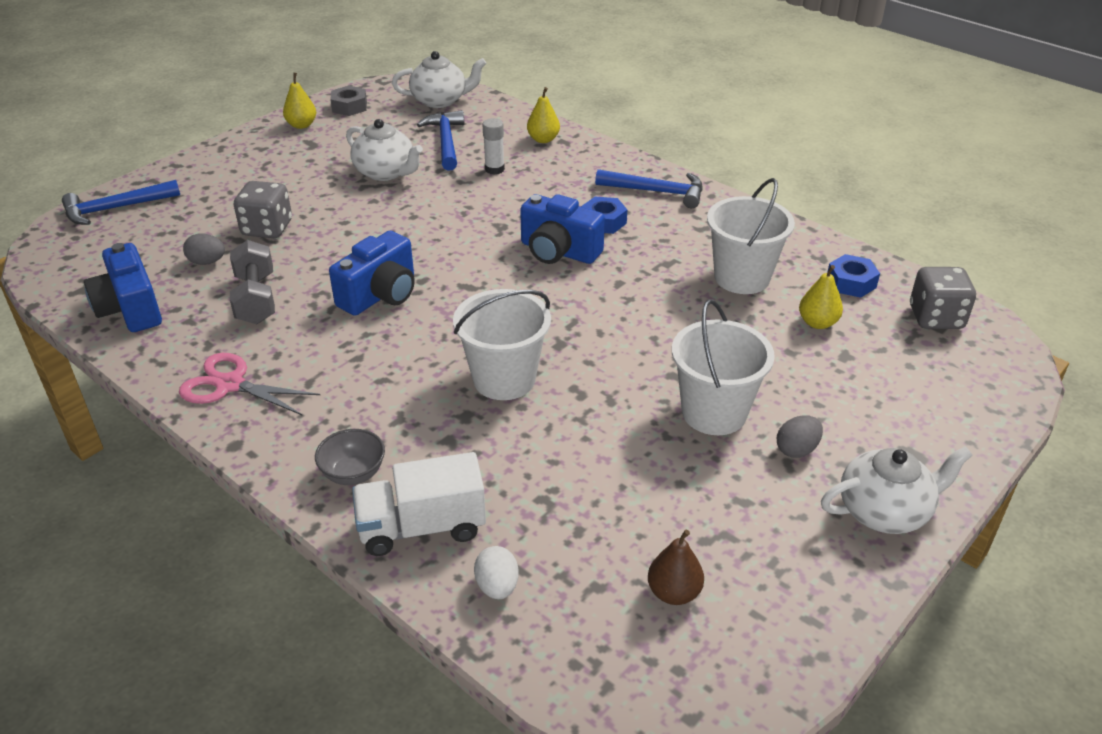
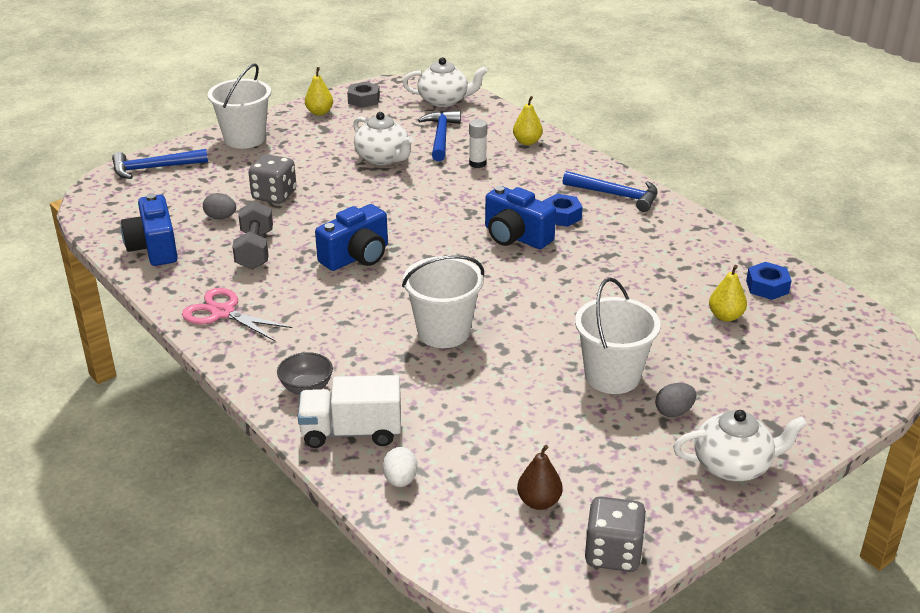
camera: 10 degrees right, 5 degrees down
(742, 277) = (670, 273): white bucket -> white bucket (244, 138)
(936, 318) = (834, 323): grey dice -> grey dice (613, 553)

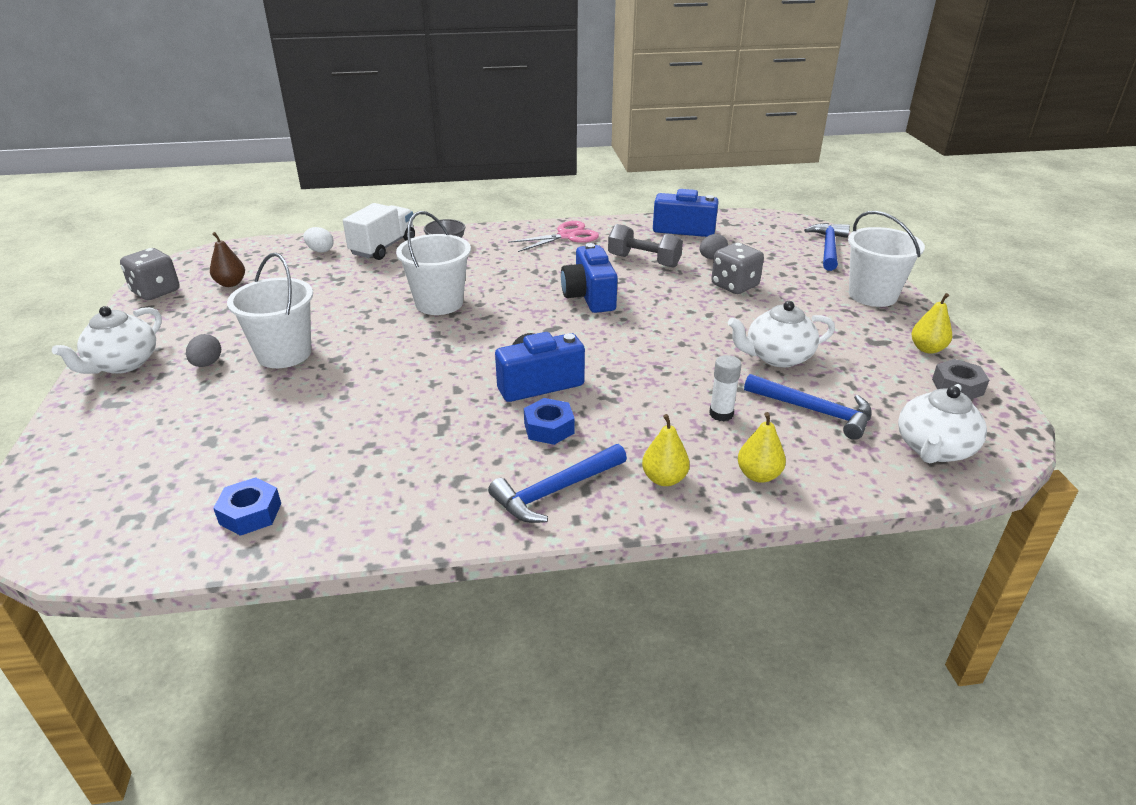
camera: 120 degrees right, 0 degrees up
(725, 316) = (255, 453): yellow pear -> yellow pear (664, 479)

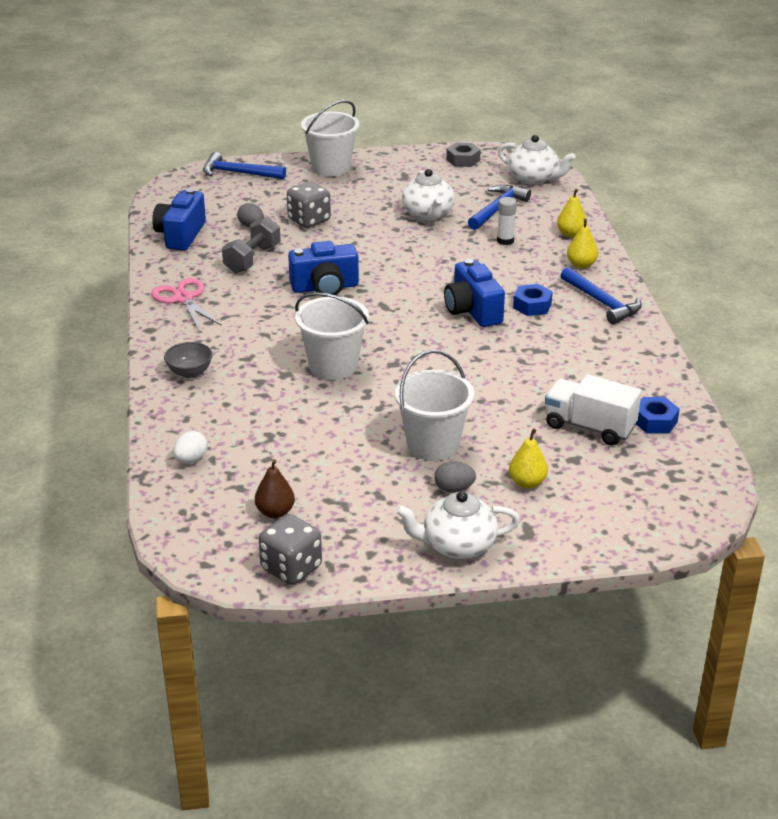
camera: 90 degrees left, 0 degrees up
(123, 364) = (457, 545): white teapot -> white teapot turned 150 degrees clockwise
(383, 247) = (190, 414): white truck -> white truck (589, 427)
(927, 349) = (414, 161): yellow pear -> yellow pear (527, 483)

